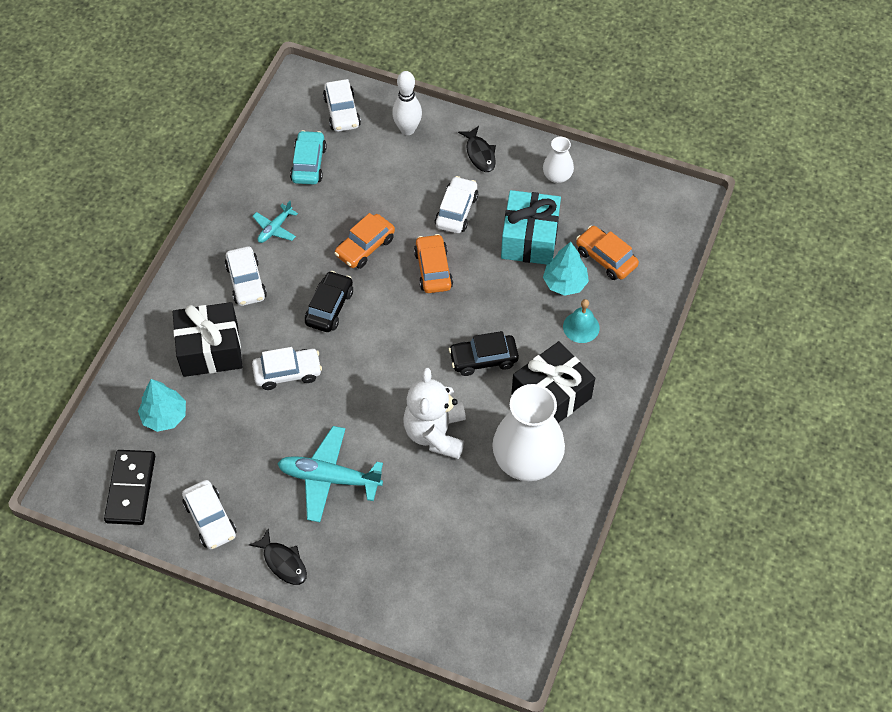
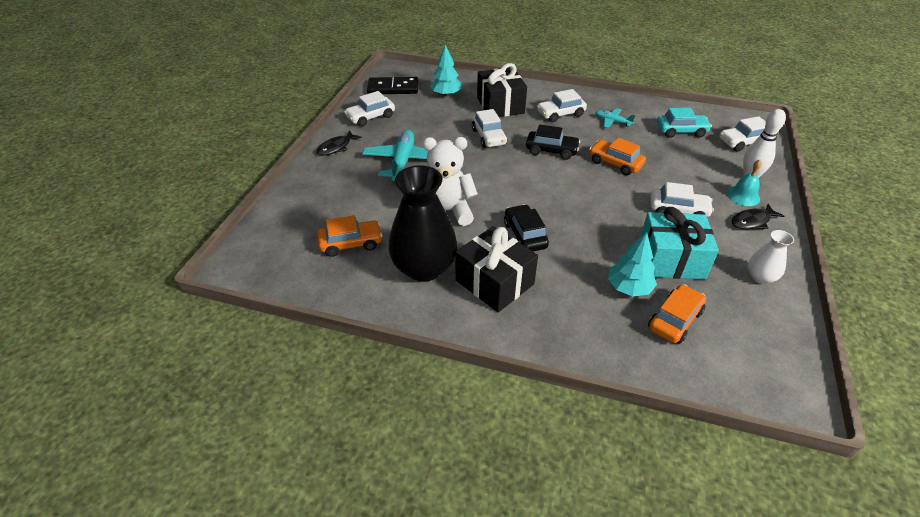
camera: 85 degrees right, 15 degrees down
(433, 269) = (608, 200): orange car -> orange car (351, 243)
(527, 460) = (424, 268): white vase -> black vase
(581, 327) = (580, 302): turquoise bell -> turquoise bell (743, 196)

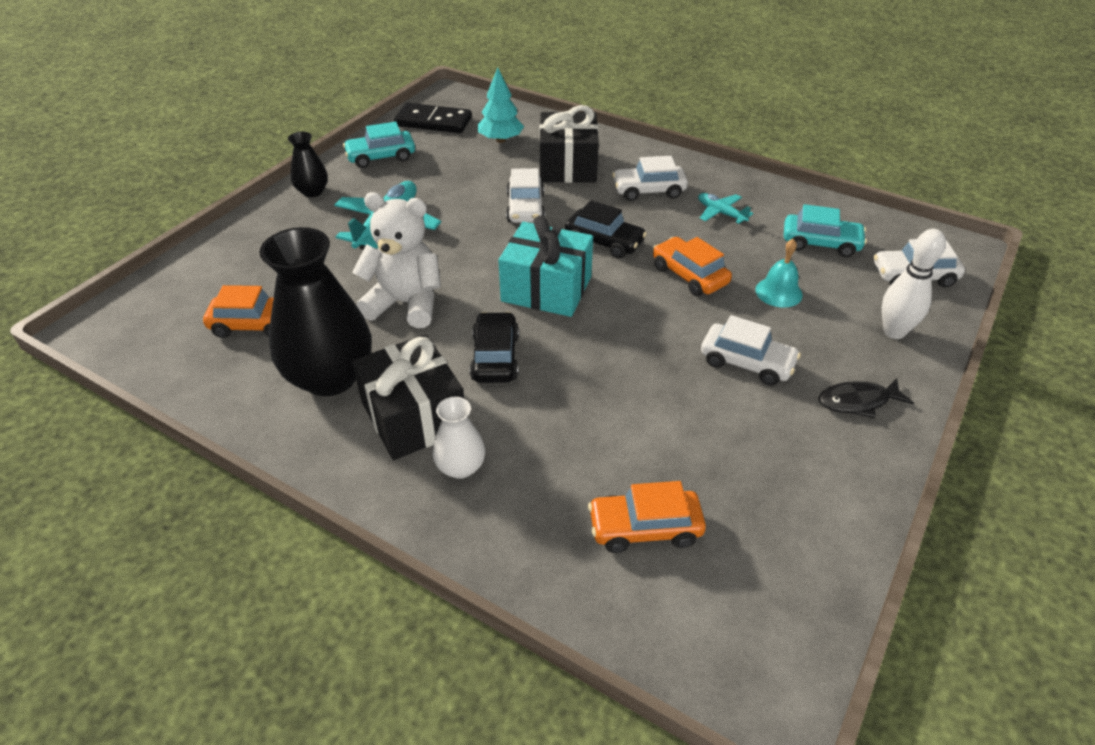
camera: 15 degrees right, 0 degrees up
(336, 147) = (312, 191): black fish -> black vase
(371, 117) = (381, 157): white car -> turquoise car
(629, 288) = (603, 464): turquoise tree -> none
(671, 259) = (692, 435): turquoise gift -> turquoise gift (546, 289)
(674, 320) = (645, 528): orange car -> orange car turned 150 degrees counterclockwise
(743, 196) = (865, 359): turquoise bell -> turquoise bell (778, 292)
(760, 277) = (821, 491): white vase -> white vase (460, 467)

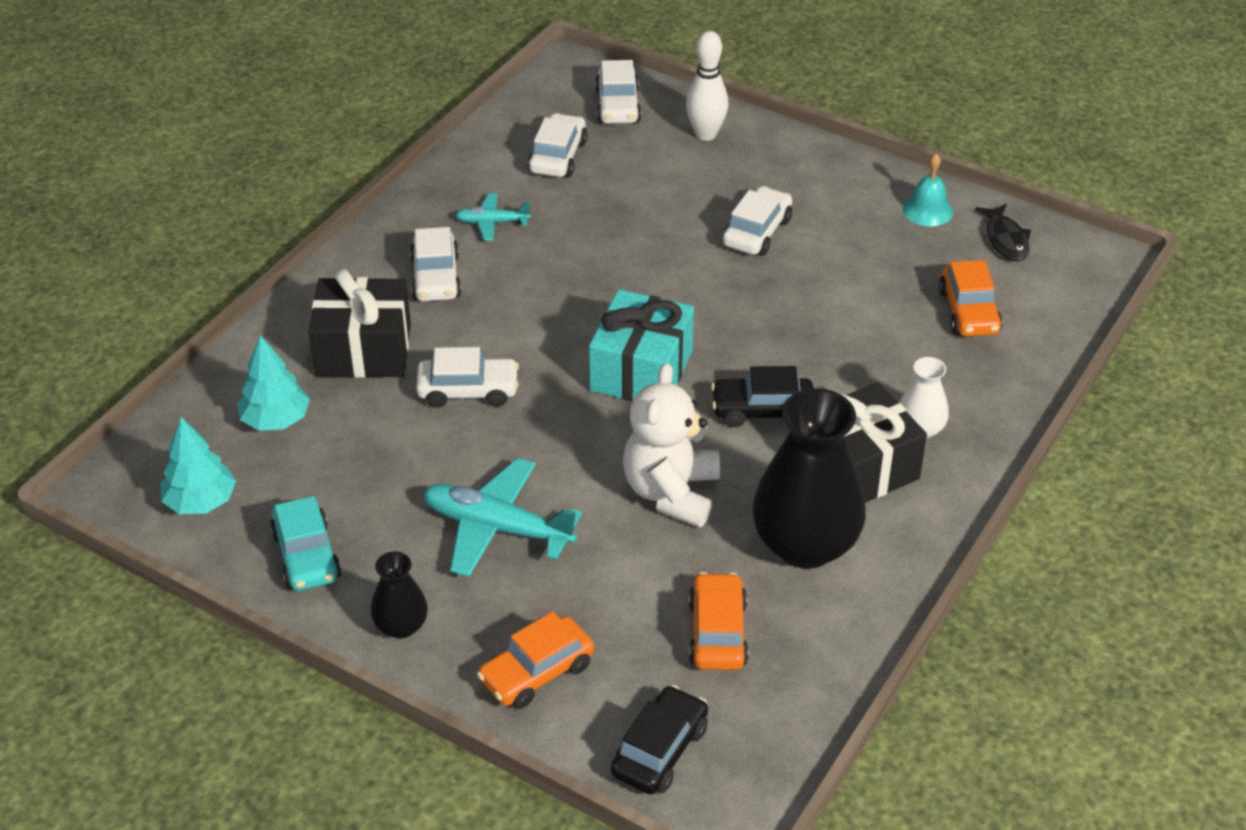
camera: 90 degrees left, 0 degrees up
(433, 122) = (200, 502): black domino -> turquoise tree
(604, 242) = (548, 321): black car -> black car (659, 750)
(689, 275) = (616, 258): orange car -> orange car (537, 672)
(721, 213) = (492, 222): turquoise plane -> turquoise plane turned 45 degrees clockwise
(778, 292) = (645, 197): turquoise bell -> turquoise bell (927, 210)
(820, 243) = (557, 156): turquoise car -> white car
(858, 401) = (803, 172): black fish -> black fish (1005, 240)

